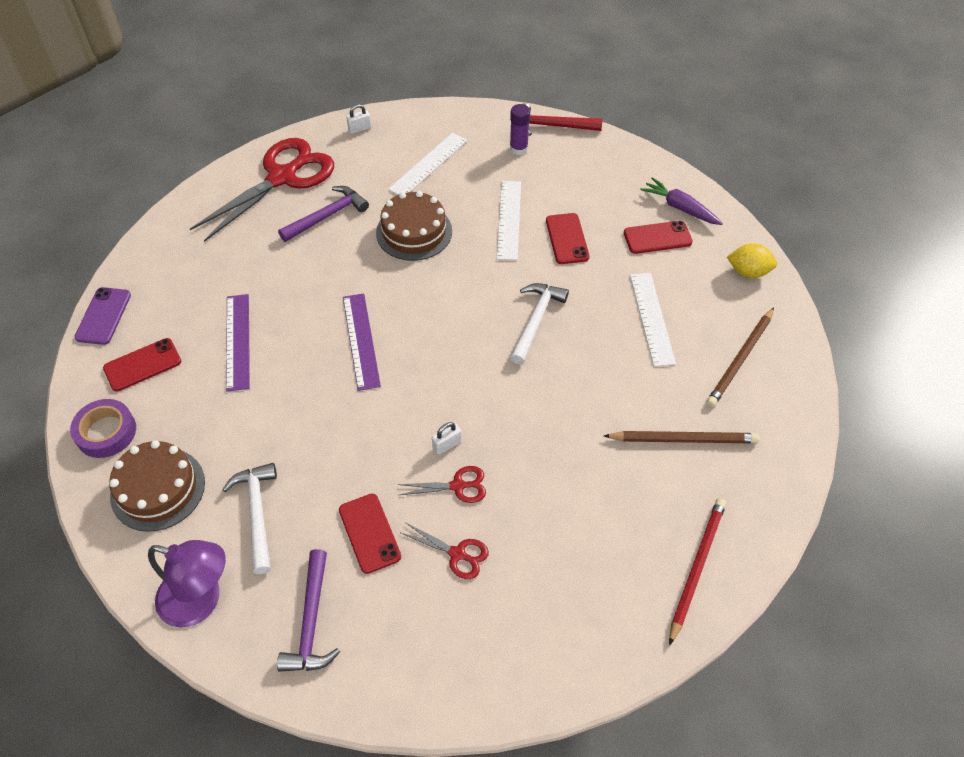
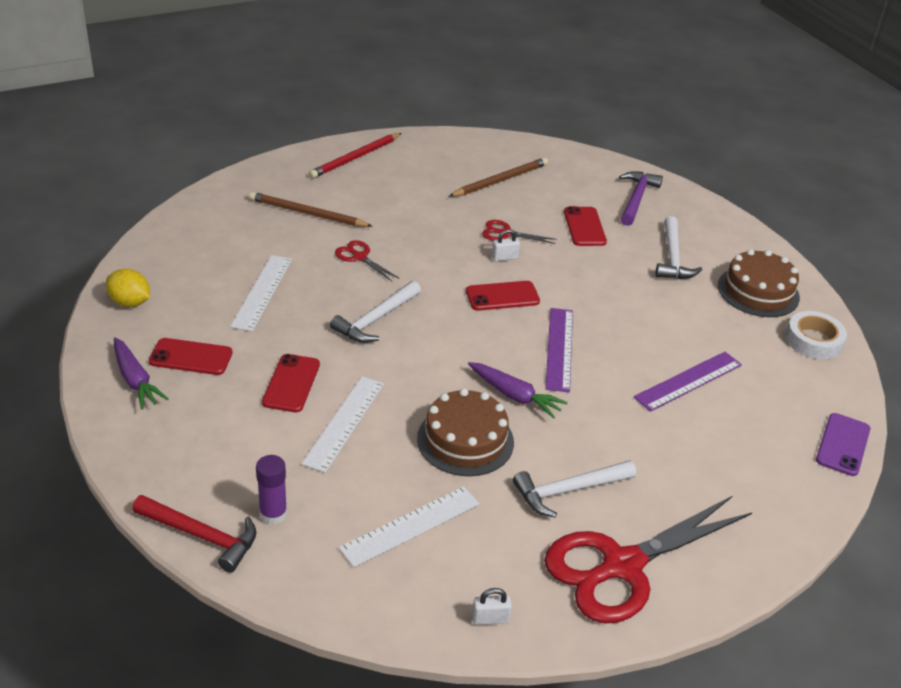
camera: 165 degrees left, 15 degrees down
(106, 432) = (813, 340): purple tape -> white tape
(142, 365) = (788, 386): red phone -> red phone (502, 296)
(201, 601) = (716, 225): purple lamp -> none
(238, 341) = (688, 381): purple ruler -> purple ruler turned 45 degrees clockwise
(327, 216) = (568, 490): purple hammer -> white hammer
(387, 280) = (514, 396): none -> purple carrot
(457, 554) = (521, 202): red scissors -> red scissors (359, 257)
(740, 359) = (210, 245): brown pencil -> brown pencil (500, 180)

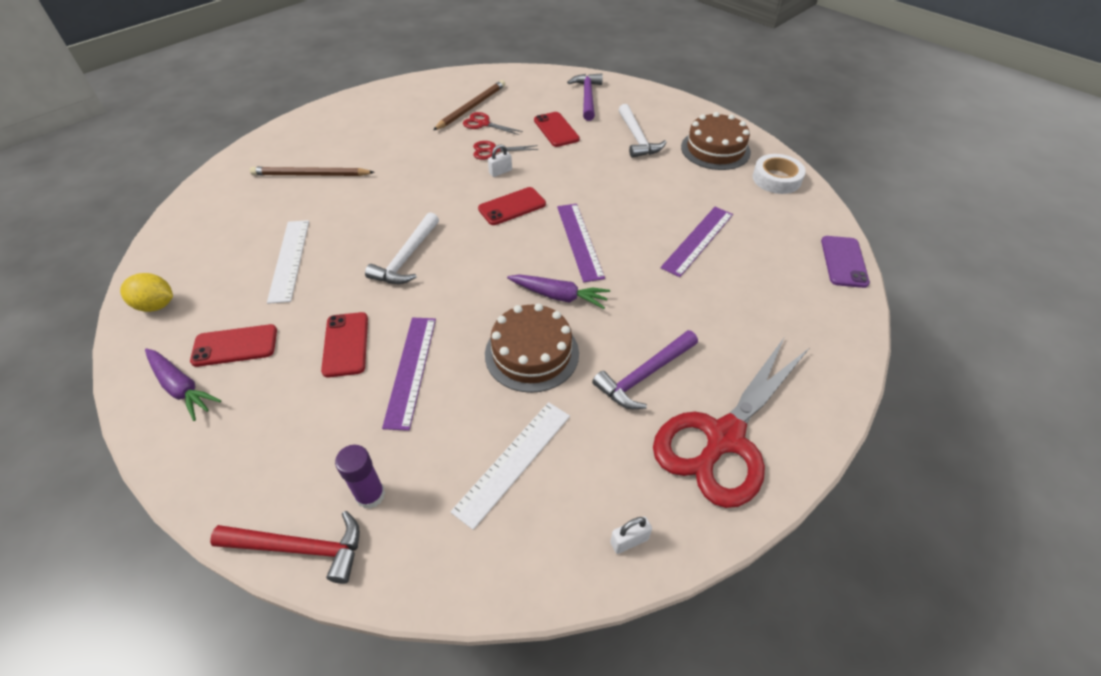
camera: 15 degrees left, 10 degrees up
(344, 423) = (411, 370): white ruler -> purple ruler
(356, 158) = (339, 116): red pencil -> none
(359, 257) = (372, 203): red scissors -> red scissors (483, 124)
(568, 490) = (644, 375): white hammer -> purple hammer

